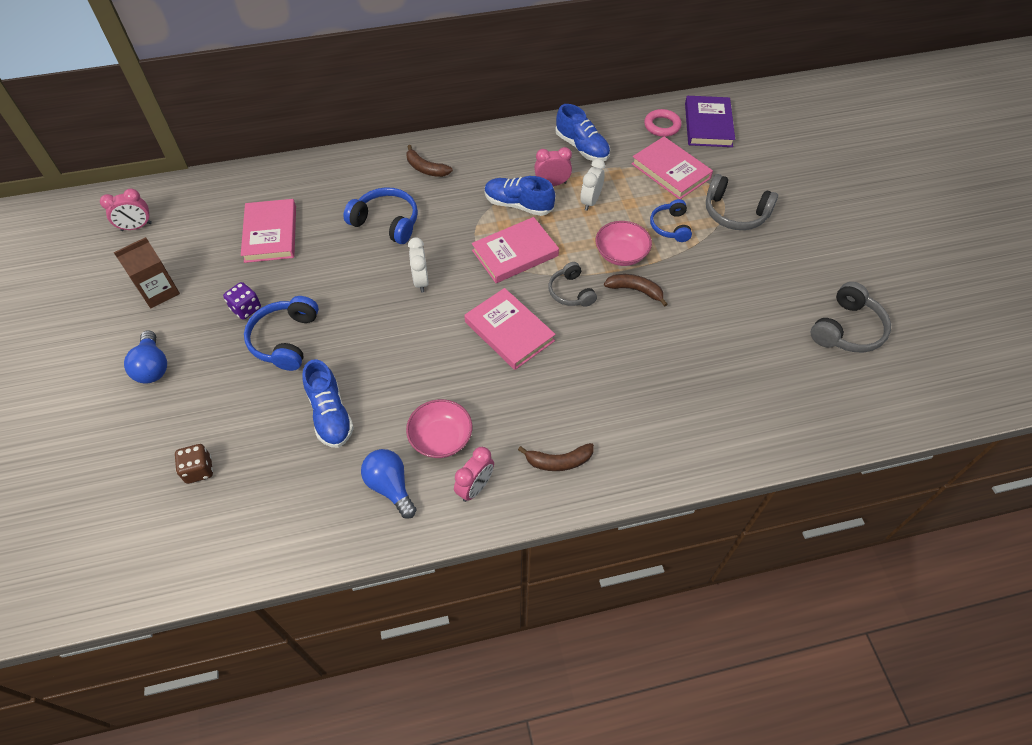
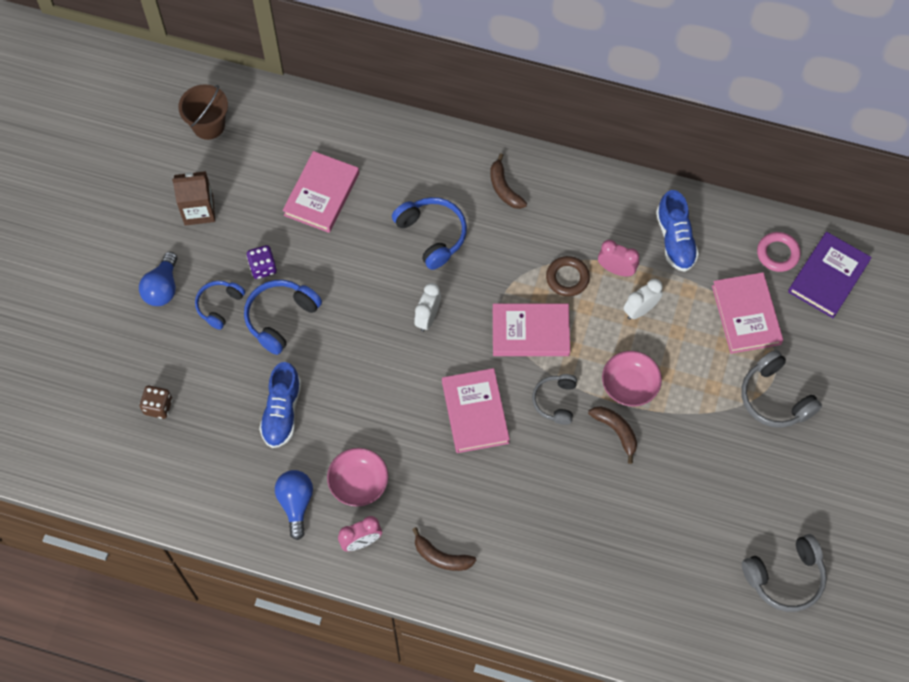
camera: 30 degrees right, 10 degrees up
(136, 227) = (208, 125): pink clock -> brown bucket
(518, 205) = (567, 278): blue shoe -> brown ring
(670, 226) = (698, 379): blue headphones -> blue headphones (219, 305)

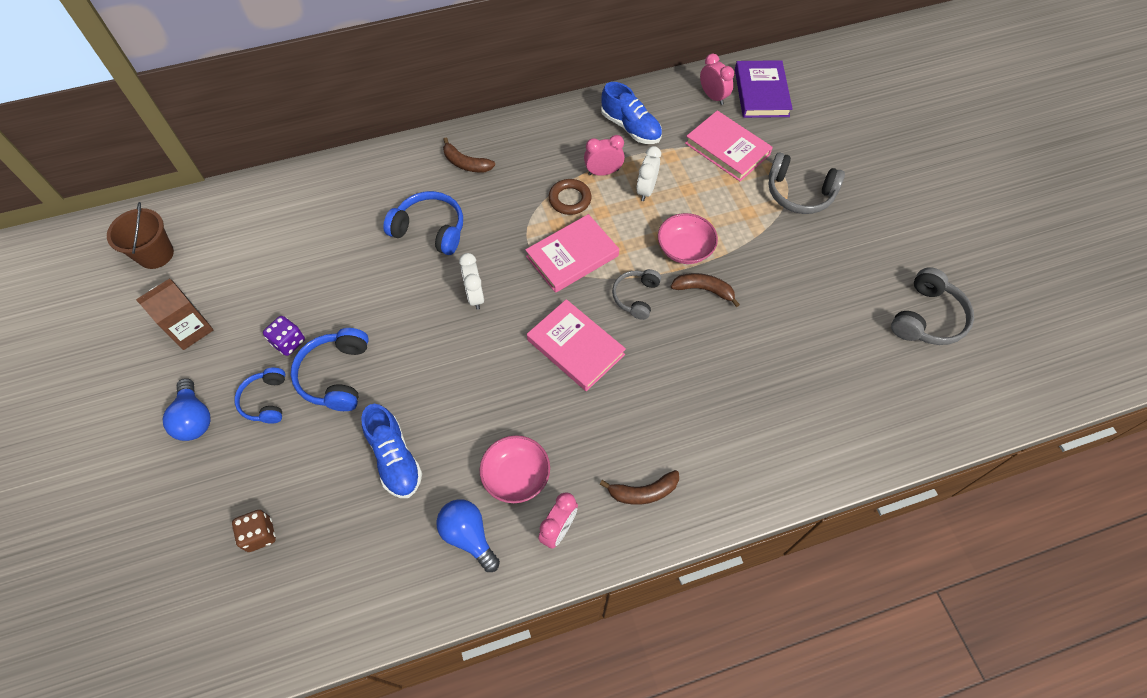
camera: 35 degrees left, 5 degrees down
(321, 194) = (305, 252): pink book -> none
(555, 401) = (636, 297): grey headphones -> grey headphones turned 45 degrees clockwise
(777, 253) = (713, 97): pink ring -> pink clock

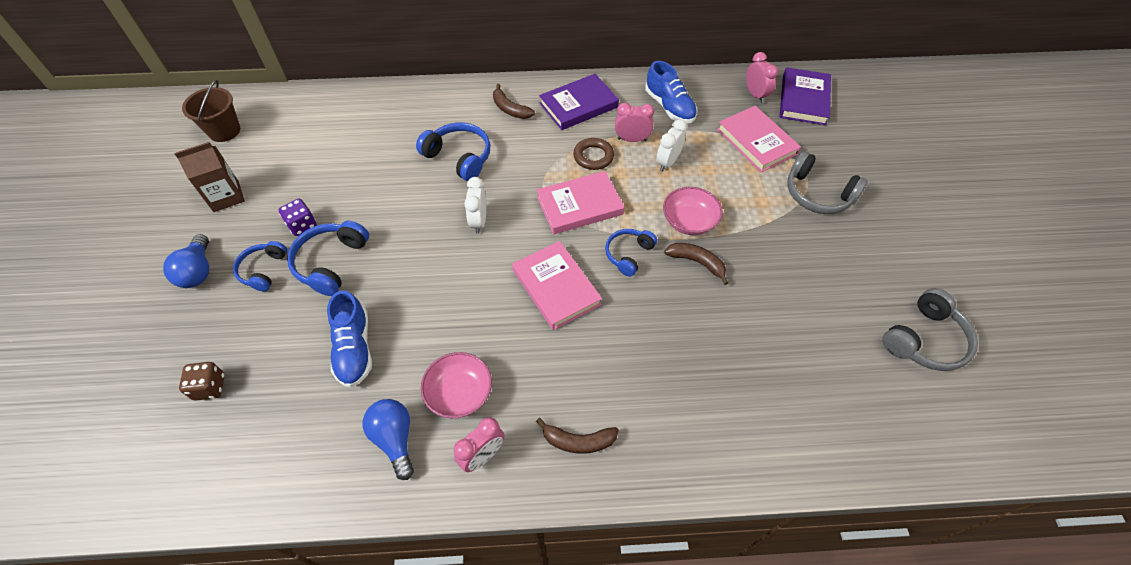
camera: 15 degrees right, 5 degrees down
(536, 144) = (578, 105): none -> purple book
(636, 297) = (628, 254): grey headphones -> blue headphones

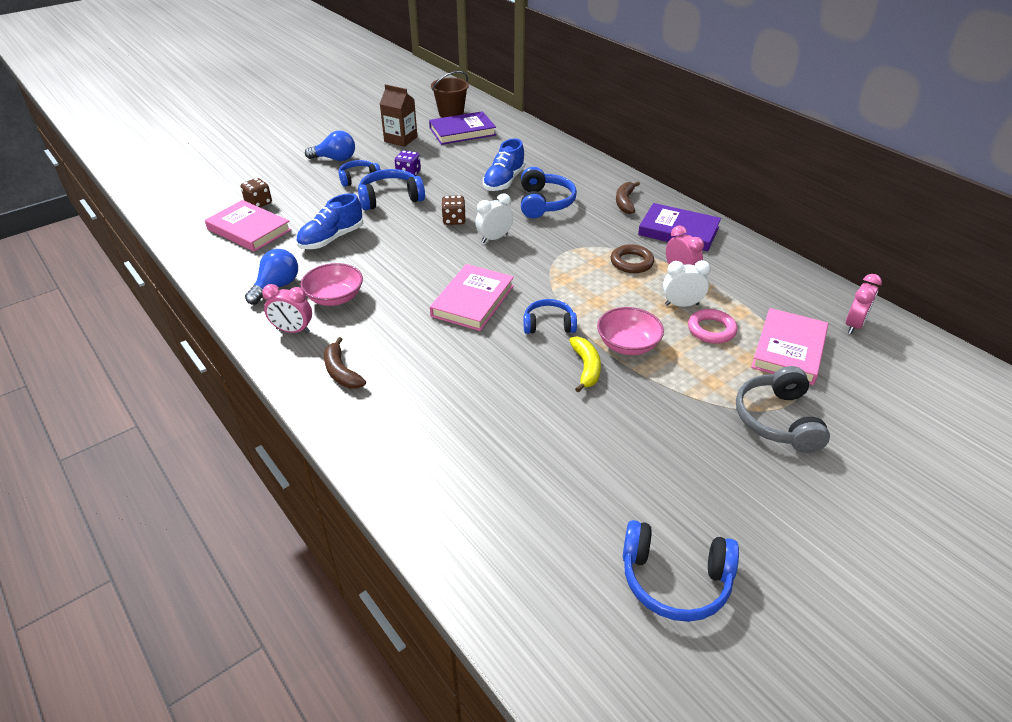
camera: 55 degrees right, 15 degrees down
(198, 271) = (335, 159): blue light bulb -> blue light bulb turned 135 degrees counterclockwise
(421, 234) = (454, 220): none -> brown dice
(579, 205) = (569, 278): pink book -> pink book (249, 229)
(669, 107) = (752, 279): blue shoe -> blue shoe (504, 181)
(697, 262) = (586, 368): brown banana -> yellow banana
(707, 165) = (711, 330): none -> pink ring
(803, 99) = (902, 361): purple book -> purple book (462, 132)
(924, 340) = (675, 580): grey headphones -> blue headphones

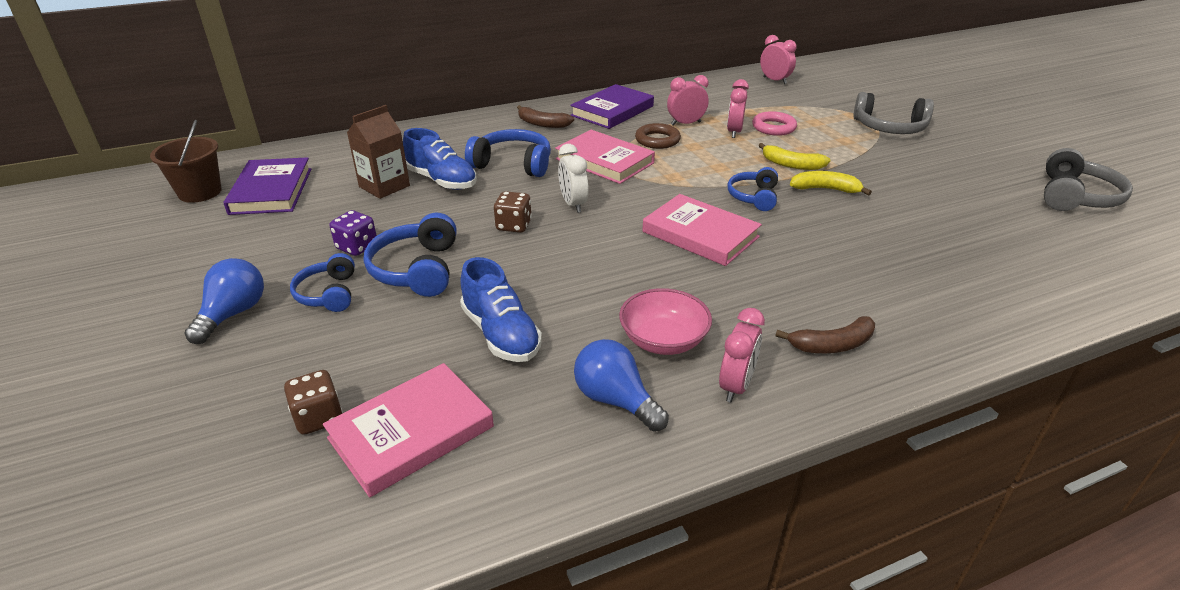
camera: 75 degrees left, 5 degrees down
(401, 139) = (235, 243): brown carton -> brown carton (384, 186)
(628, 345) = (791, 165): pink bowl -> yellow banana
(675, 580) = (1075, 196): blue headphones -> grey headphones
(681, 305) = (734, 132): white clock -> pink clock
(788, 350) = (803, 106): pink book -> pink book (604, 161)

